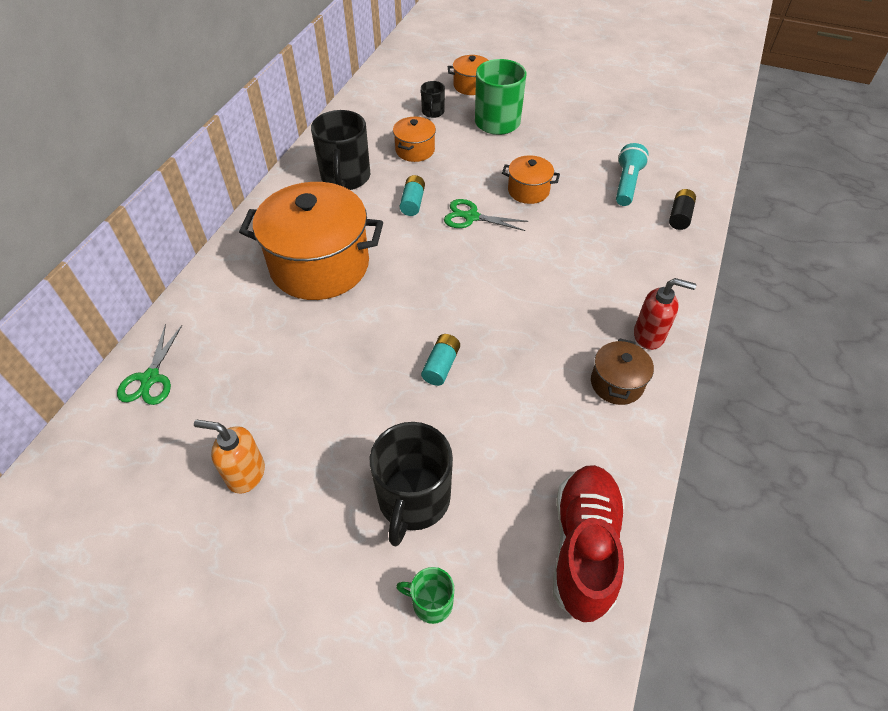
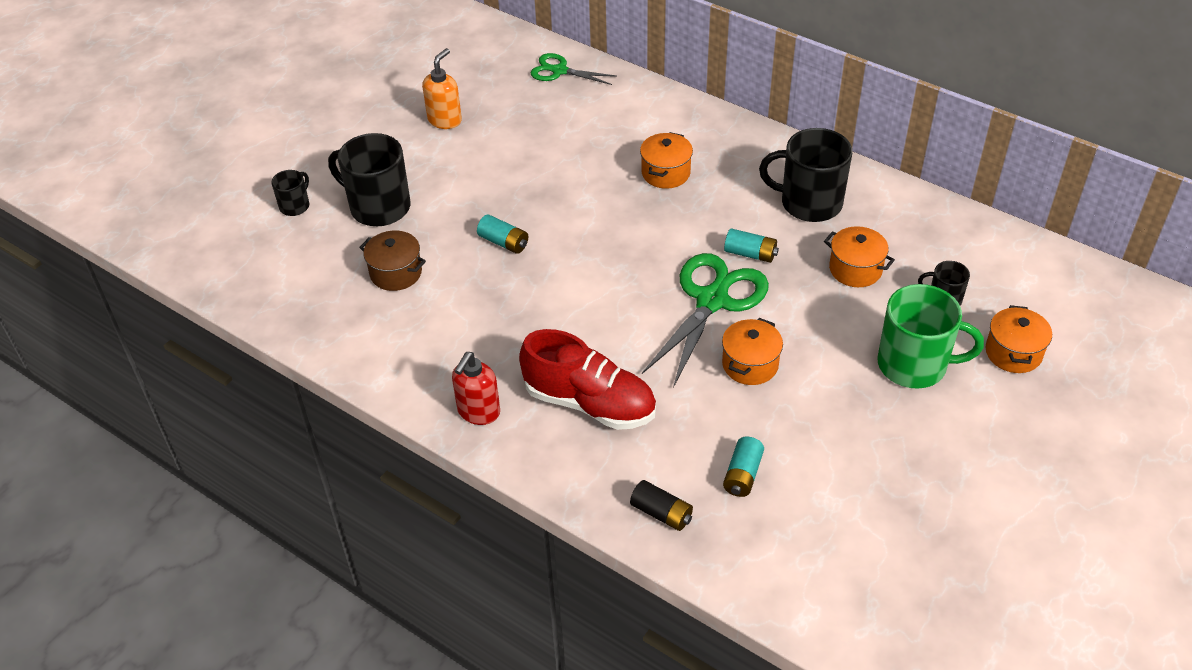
camera: 105 degrees right, 5 degrees down
(319, 265) = (666, 173): orange pot -> orange pot, size x0.47
(431, 602) = (295, 206): green mug -> black mug
(471, 217) = (712, 301): green scissors -> green scissors, size x1.74
(584, 547) = (288, 298): red shoe -> red shoe (590, 403)
(616, 383) = (430, 366): brown pot -> brown pot (396, 273)
(626, 184) = (742, 475): turquoise flashlight -> turquoise battery

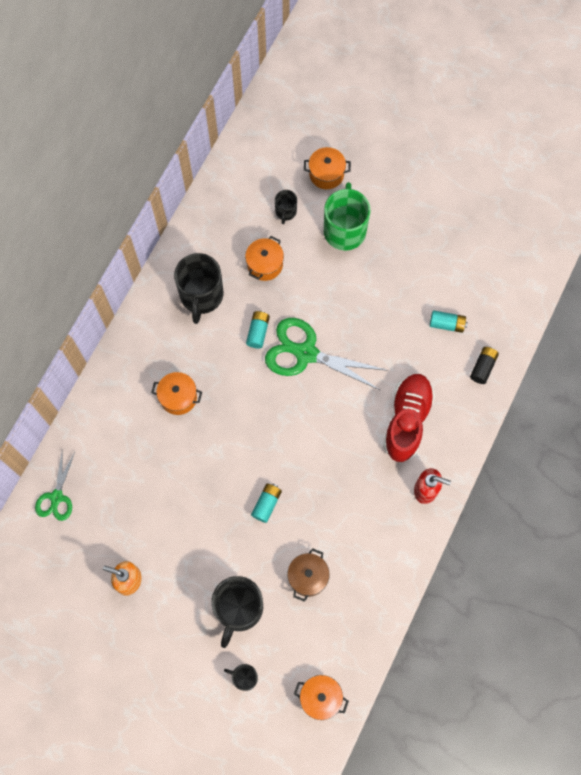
camera: 100 degrees left, 25 degrees up
(750, 364) = (359, 325): orange pot -> orange pot (320, 697)

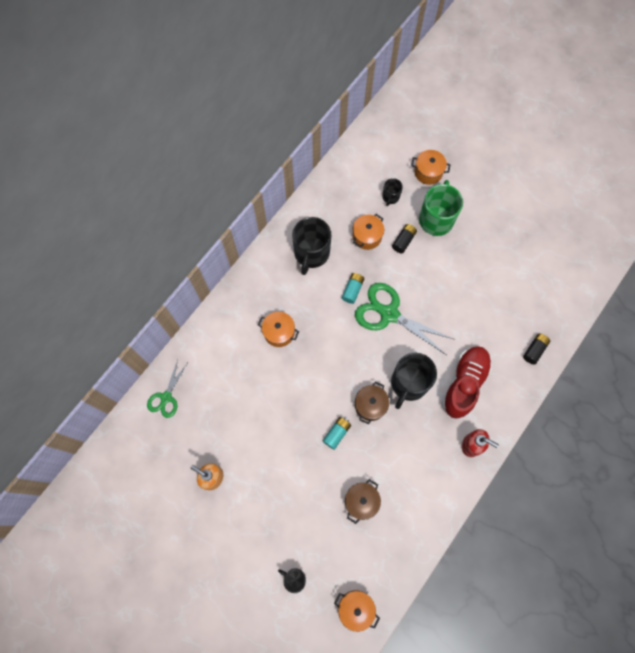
camera: 10 degrees right, 0 degrees up
(239, 609) = (299, 518): black mug -> black mug (409, 383)
(301, 464) = (370, 405): none -> brown pot
(309, 263) = (403, 241): none -> black battery
(447, 324) = (509, 309): turquoise battery -> none

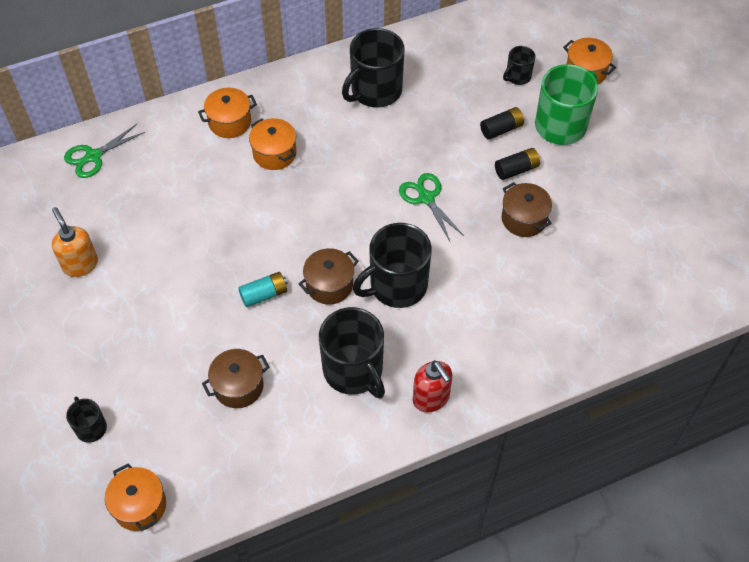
camera: 30 degrees right, 15 degrees down
(352, 290) = (398, 151): turquoise battery -> none
(367, 236) = (457, 104): orange pot -> orange pot (230, 122)
(389, 314) = (426, 198): green scissors -> green scissors, size x0.58
(419, 453) = (354, 370): none -> black mug
(453, 297) = (524, 219): none -> brown pot
(464, 384) = (471, 322): red shoe -> none
(534, 350) = (596, 331): black battery -> black battery (516, 169)

